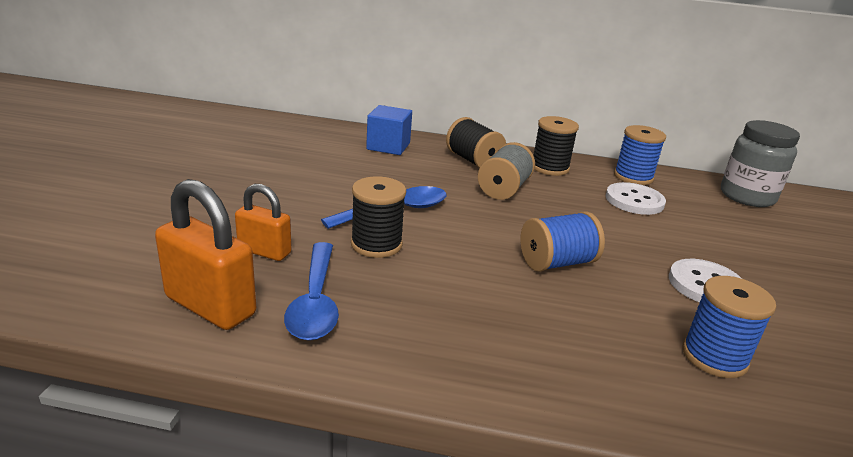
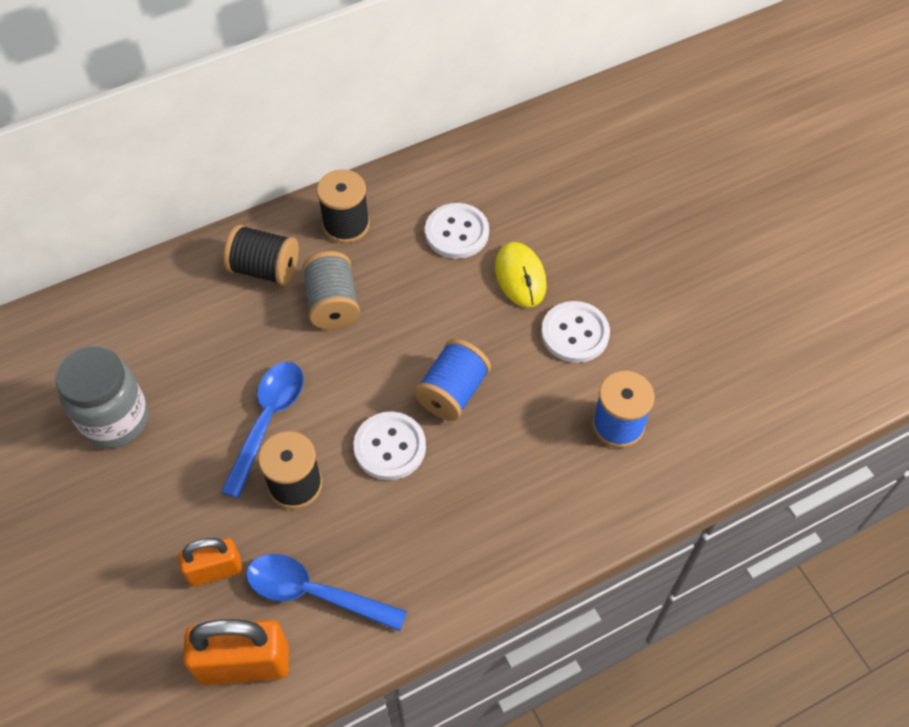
camera: 35 degrees left, 30 degrees up
(315, 301) = (314, 593): blue spoon -> blue spoon turned 150 degrees clockwise
(388, 146) = (157, 306): blue cube -> none
(472, 263) = (390, 447): none -> white button
(633, 177) = (432, 183): blue spool -> none
(674, 238) = (520, 276): none -> yellow mouse
(747, 197) = (546, 146): grey jar -> grey jar (115, 419)

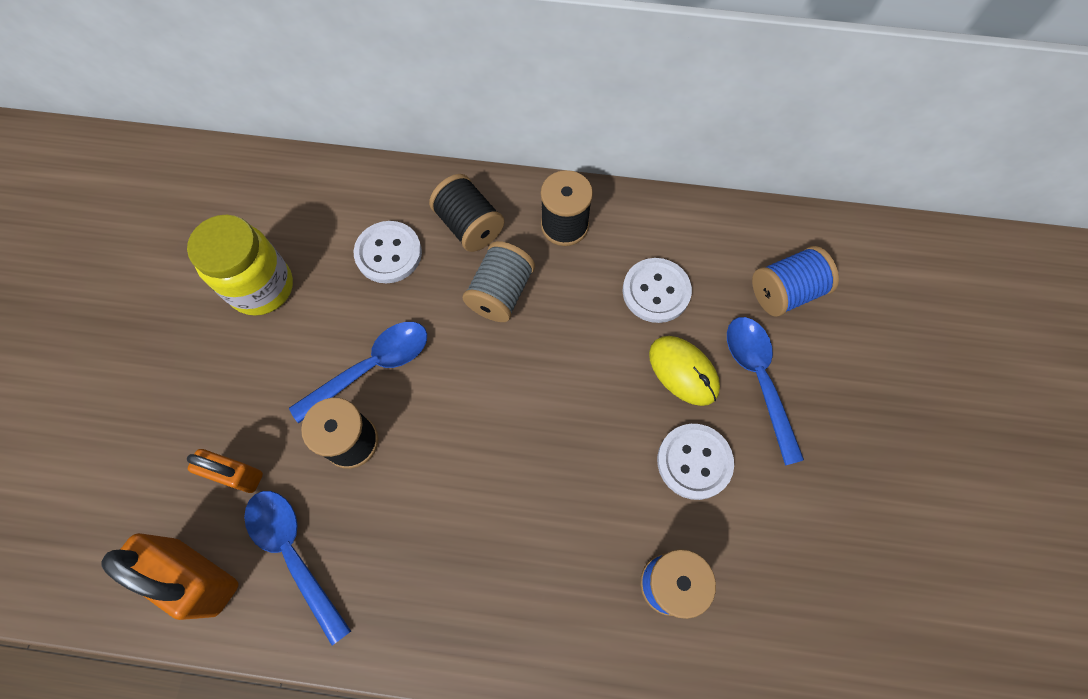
camera: 35 degrees right, 10 degrees up
(115, 419) = (262, 287): grey jar -> yellow jar
(390, 447) = (451, 461): white button -> white button (388, 253)
(452, 392) = (542, 445): blue spool -> blue spool (785, 292)
(520, 276) = (683, 371): yellow mouse -> yellow mouse turned 60 degrees counterclockwise
(579, 250) = (758, 380): none -> blue spoon

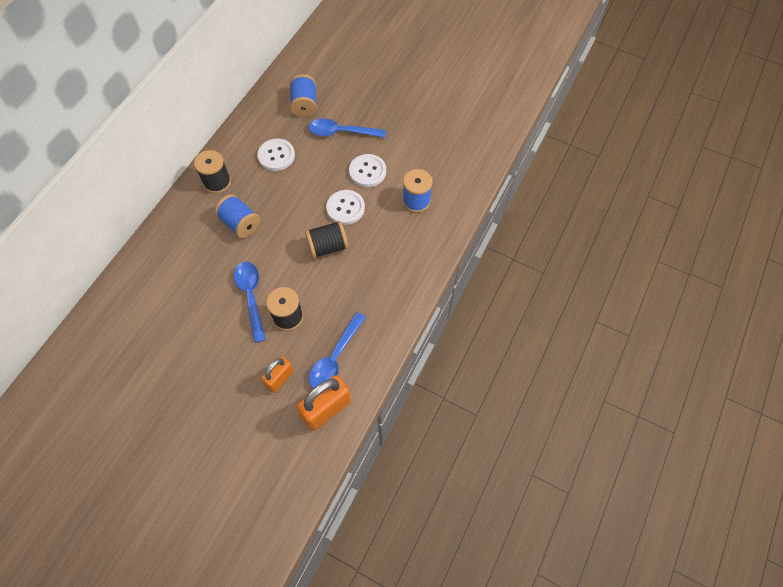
camera: 70 degrees left, 5 degrees down
(262, 287) = (171, 343): yellow jar -> none
(294, 554) = (335, 358): blue spoon -> blue spoon turned 45 degrees counterclockwise
(388, 253) = (186, 271): white button -> white button (345, 208)
(469, 226) = (191, 226): black spool -> black spool (328, 247)
(500, 293) = (240, 224): grey spool -> blue spool
(683, 371) = (323, 159): yellow mouse -> none

